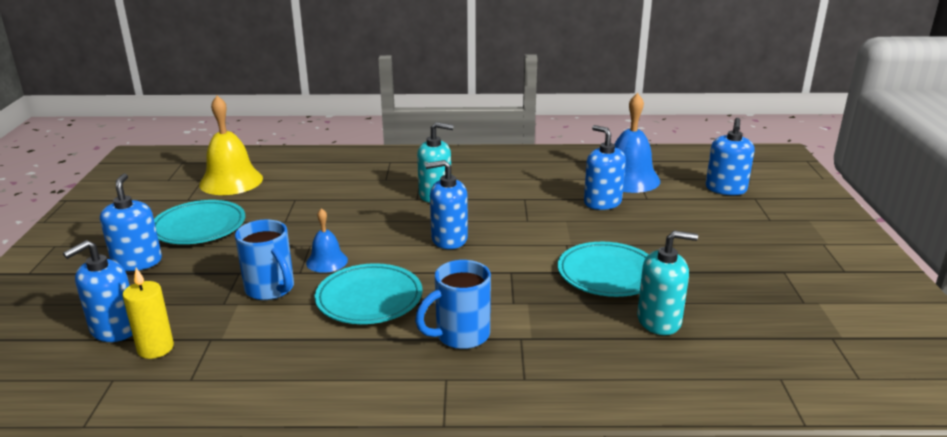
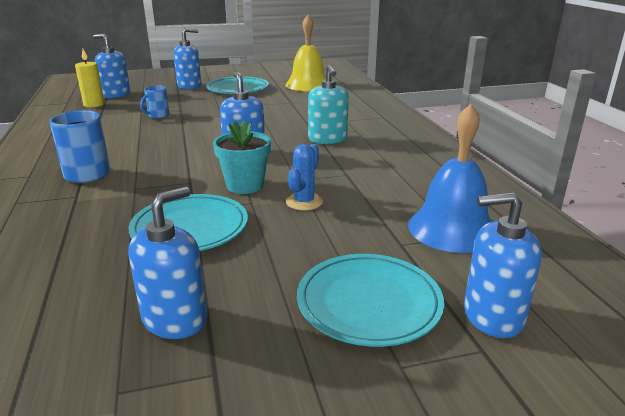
camera: 75 degrees right, 0 degrees up
(271, 289) = (157, 115): blue mug -> blue mug, size x0.61
(327, 261) = (197, 123): blue bell -> none
(369, 298) = (144, 140): turquoise plate -> turquoise plate (369, 303)
(530, 244) = (245, 185): none -> turquoise flower pot
(573, 222) = (304, 202): none -> blue cactus
(602, 202) = (366, 215): blue soap dispenser -> blue soap dispenser (175, 319)
(659, 320) = (89, 262): turquoise soap dispenser -> none

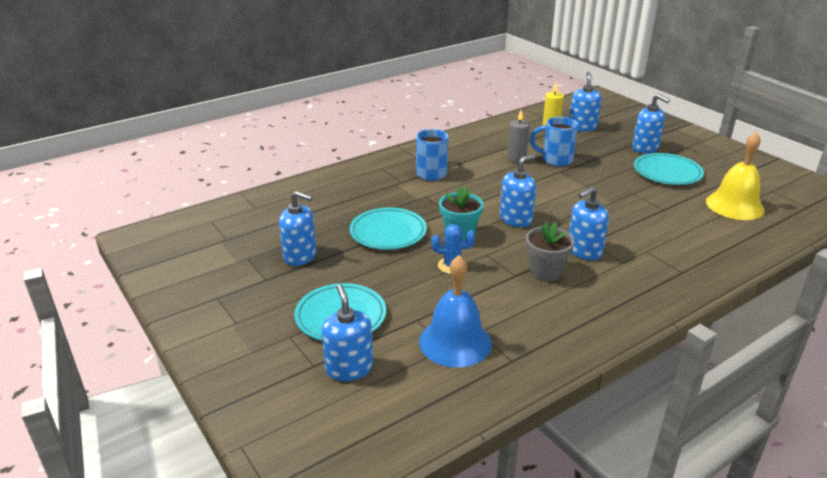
camera: 70 degrees right, 5 degrees up
(127, 129) = (516, 159): none -> grey candle
(157, 115) = (555, 160): blue mug -> blue mug, size x1.64
(327, 139) = (584, 251): turquoise soap dispenser -> blue soap dispenser
(351, 161) = (545, 272): none -> grey flower pot

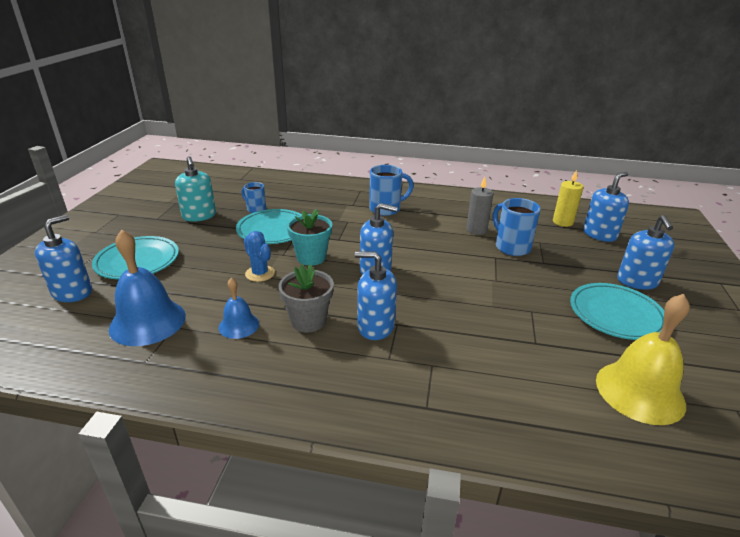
camera: 45 degrees right, 0 degrees up
(300, 256) = (199, 216): blue soap dispenser -> turquoise soap dispenser
(334, 224) = (255, 209): none -> blue mug
(514, 302) = (239, 325): none -> blue bell

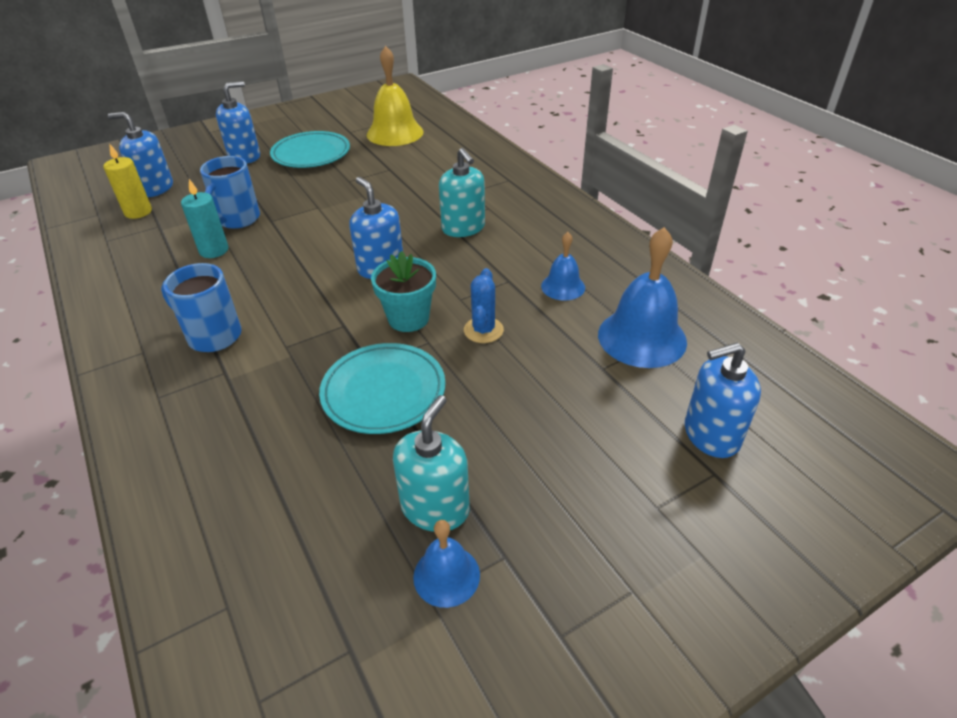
camera: 130 degrees left, 10 degrees up
(137, 261) = (602, 446): turquoise plate -> none
(175, 207) = (446, 575): none -> blue bell
(255, 209) = (341, 461): blue mug -> none
(308, 321) = (504, 259): grey flower pot -> none
(375, 326) = (463, 228): blue soap dispenser -> turquoise soap dispenser
(476, 230) = (214, 250): grey candle -> turquoise candle

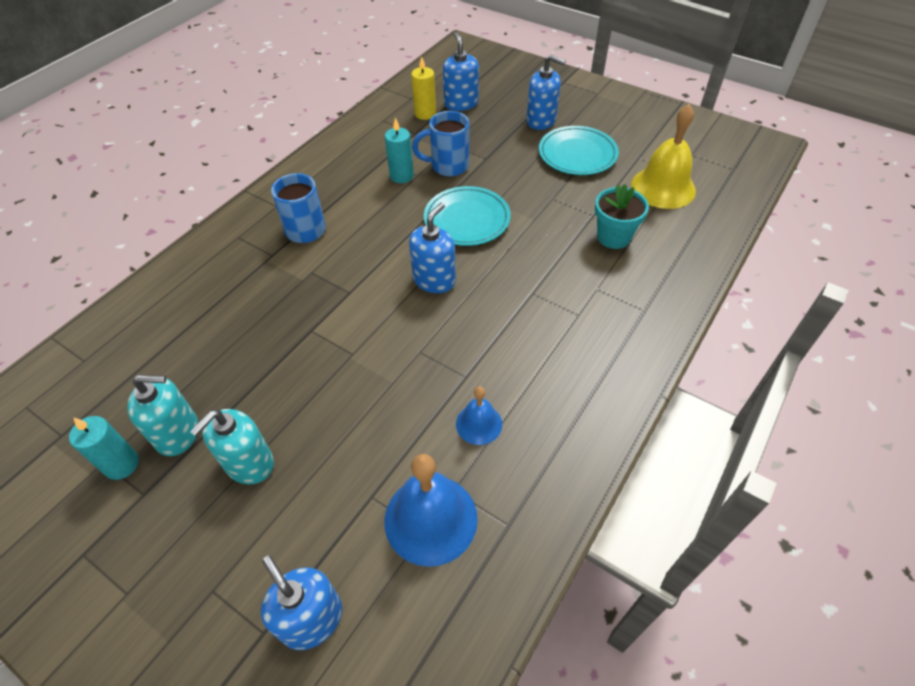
camera: 65 degrees right, 10 degrees up
(383, 392) = (283, 351): turquoise plate -> turquoise plate (467, 219)
(408, 318) = (375, 328): turquoise flower pot -> turquoise flower pot (613, 237)
(446, 575) = (121, 464): blue bell -> turquoise candle
(463, 228) = (529, 309): turquoise soap dispenser -> turquoise soap dispenser (249, 463)
(483, 330) = (383, 385): blue cactus -> none

